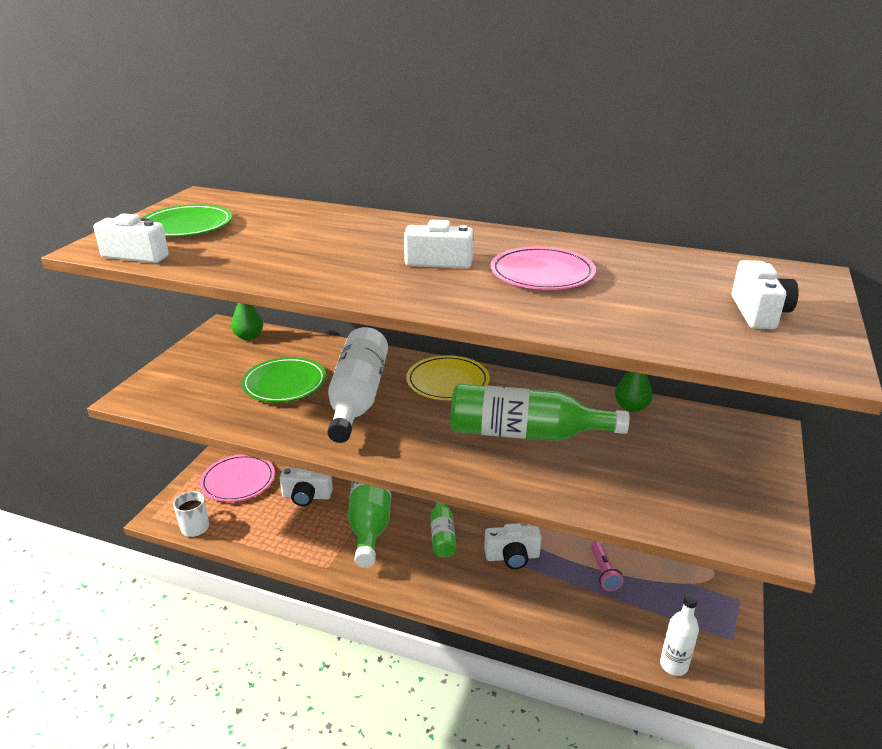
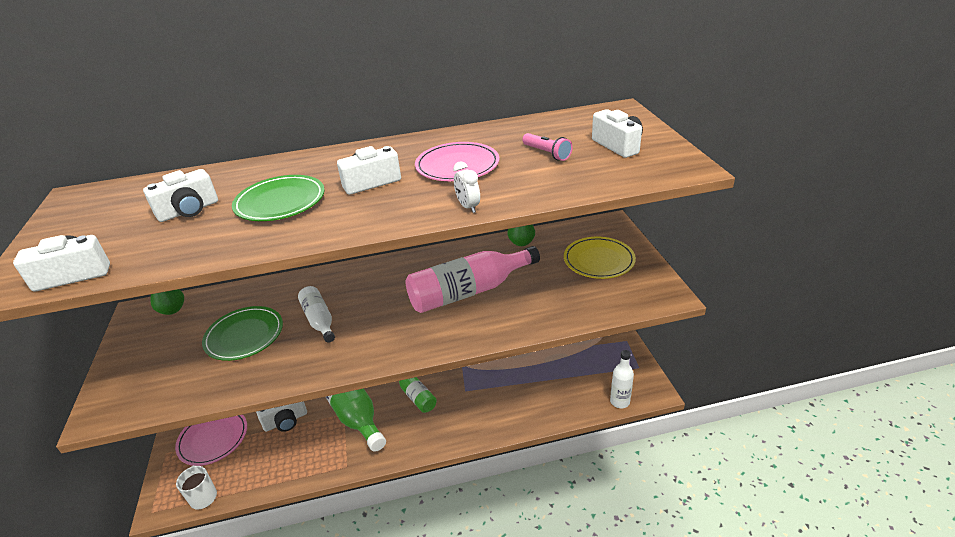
camera: 30 degrees left, 5 degrees up
(187, 226) = (95, 229): green plate -> green plate (280, 202)
(357, 398) = (319, 320): white bottle -> white bottle, size x0.55
(447, 382) = (380, 277): yellow plate -> yellow plate (598, 260)
(507, 316) = (468, 207): none -> white clock
(512, 557) = (475, 385): white camera -> white camera (189, 211)
(525, 434) = (469, 291): green bottle -> pink bottle
(603, 572) = (540, 365): pink flashlight -> pink flashlight (547, 153)

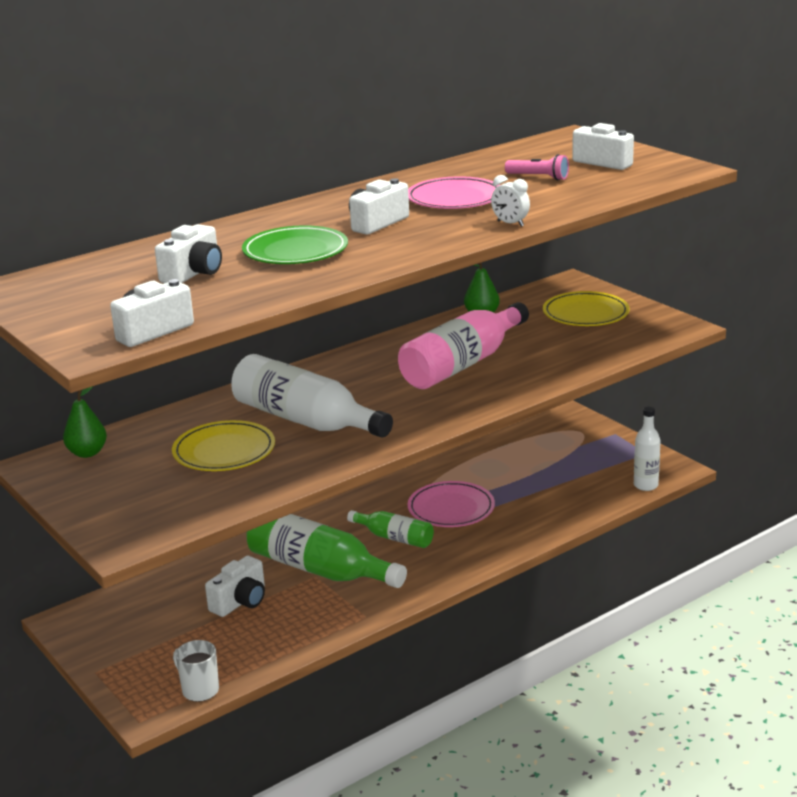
camera: 25 degrees left, 10 degrees down
(213, 438) = (152, 642): pink plate -> pink plate (451, 508)
(244, 336) = (224, 451): green plate -> yellow plate
(319, 320) = (305, 420): white bottle -> white bottle, size x1.83

